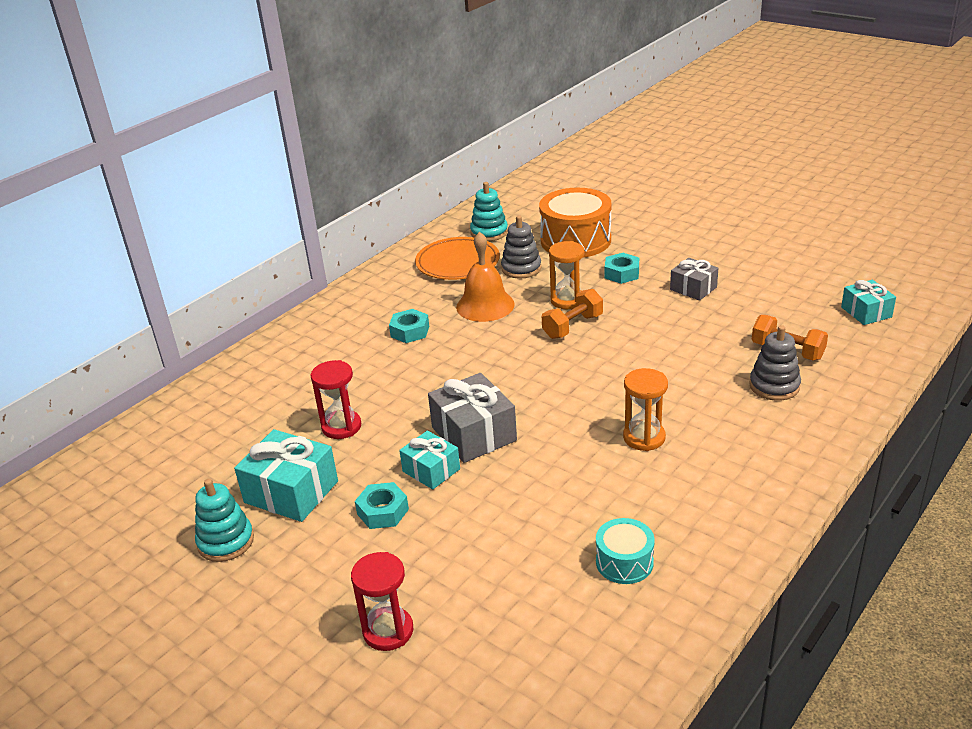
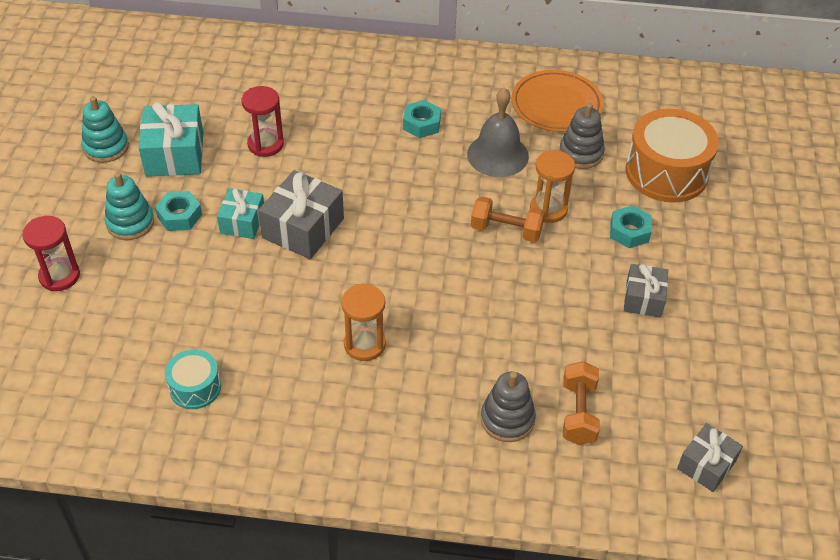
camera: 55 degrees right, 15 degrees up
(485, 305) = (497, 155): orange bell -> grey bell
(489, 232) = (629, 103): turquoise stacking toy -> turquoise stacking toy (130, 223)
(866, 312) = (706, 465): turquoise gift -> grey gift

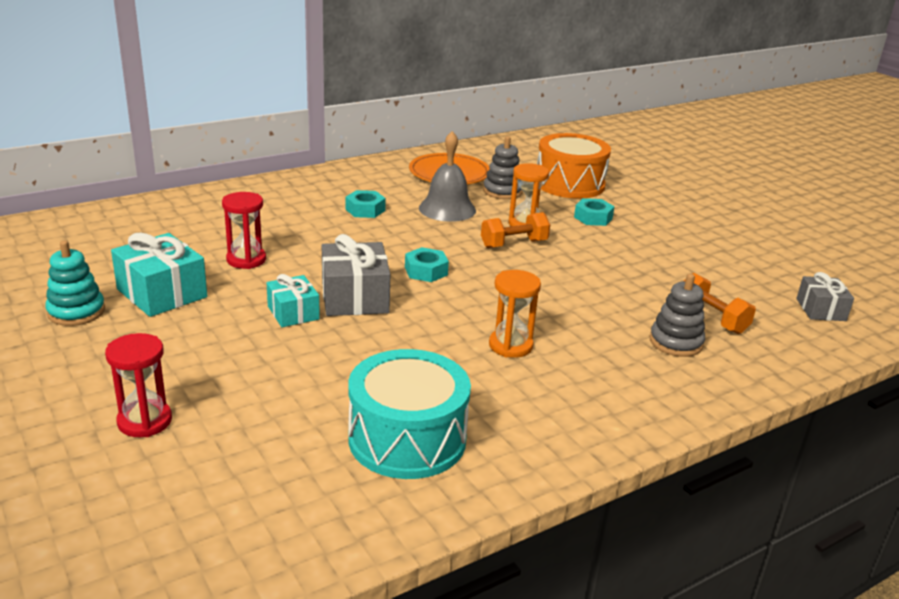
camera: 40 degrees left, 20 degrees down
(130, 223) = (176, 353): turquoise stacking toy -> none
(179, 216) = (224, 330): turquoise nut -> turquoise nut (426, 271)
(195, 387) = (407, 439): turquoise drum -> turquoise drum, size x1.90
(643, 299) = (654, 246): grey gift -> none

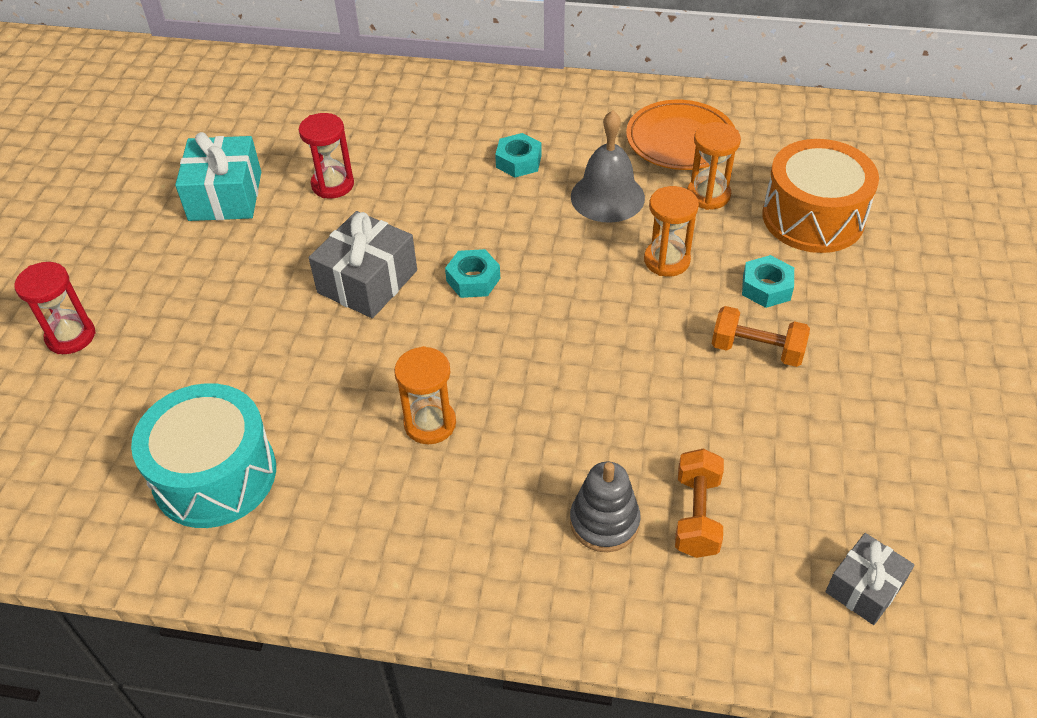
camera: 45 degrees right, 20 degrees up
(76, 312) = (147, 188): turquoise stacking toy -> none
(293, 313) = (296, 274): turquoise gift -> none
(502, 191) = (708, 195): grey stacking toy -> orange hourglass
(514, 244) = (613, 285): orange dumbbell -> orange dumbbell (756, 350)

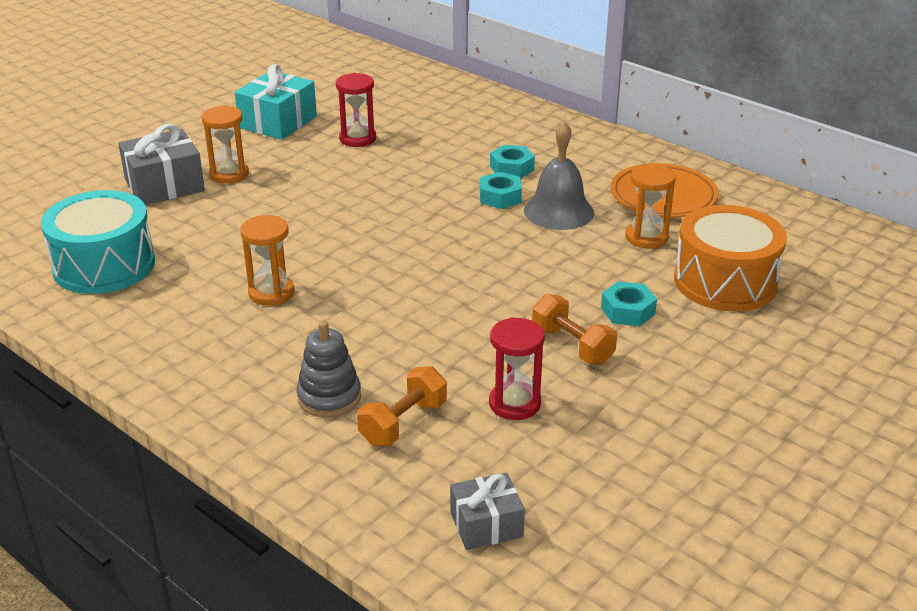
camera: 30 degrees right, 15 degrees down
(71, 336) = (100, 163): red hourglass -> red hourglass (514, 403)
(367, 281) = (319, 200): grey gift -> grey gift (164, 185)
(473, 279) = (396, 225): turquoise nut -> turquoise nut (500, 197)
(666, 260) = (562, 265): orange hourglass -> orange hourglass (229, 174)

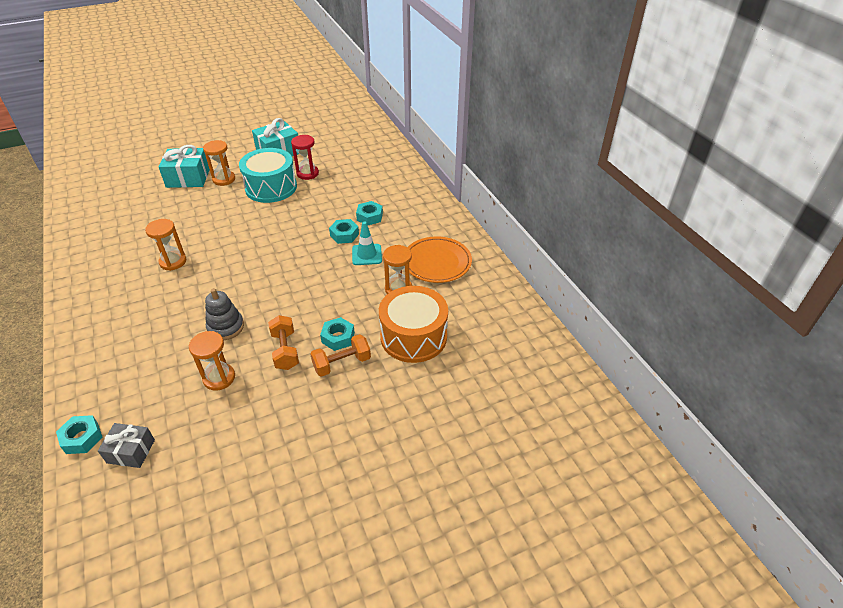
camera: 25 degrees right, 10 degrees up
(104, 265) = (117, 219): turquoise drum -> turquoise drum (271, 187)
(164, 185) = (188, 178): grey gift -> turquoise gift
(329, 397) = (137, 338): grey stacking toy -> grey stacking toy (226, 327)
(390, 536) = (82, 438): none -> turquoise nut
(403, 423) = (155, 368): orange dumbbell -> orange dumbbell (342, 363)
(514, 403) = (219, 378): red hourglass -> orange hourglass
(558, 211) = (367, 255): grey bell -> turquoise traffic cone

